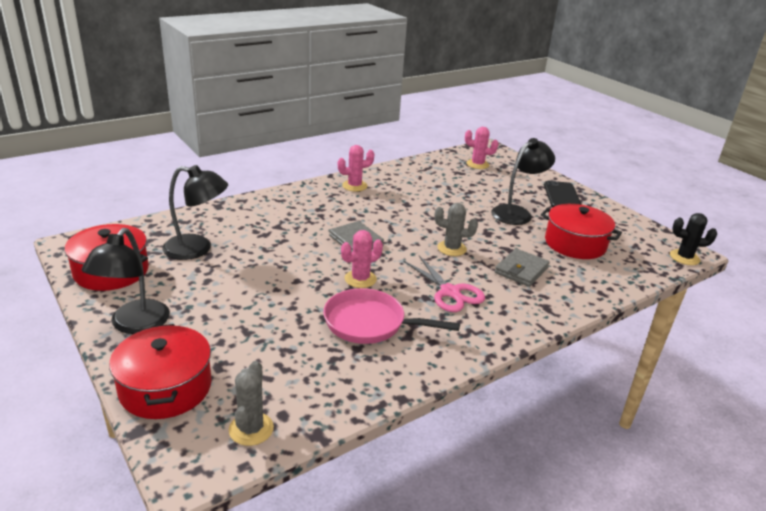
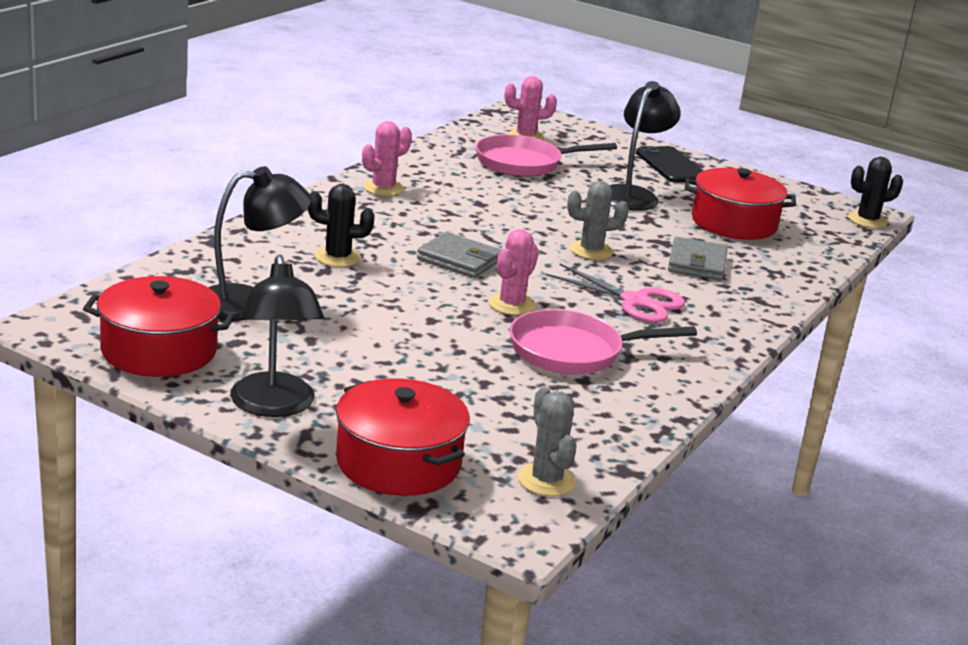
camera: 25 degrees left, 5 degrees down
(281, 227) = (338, 257): none -> black cactus
(460, 181) = (524, 163): none -> pink pan

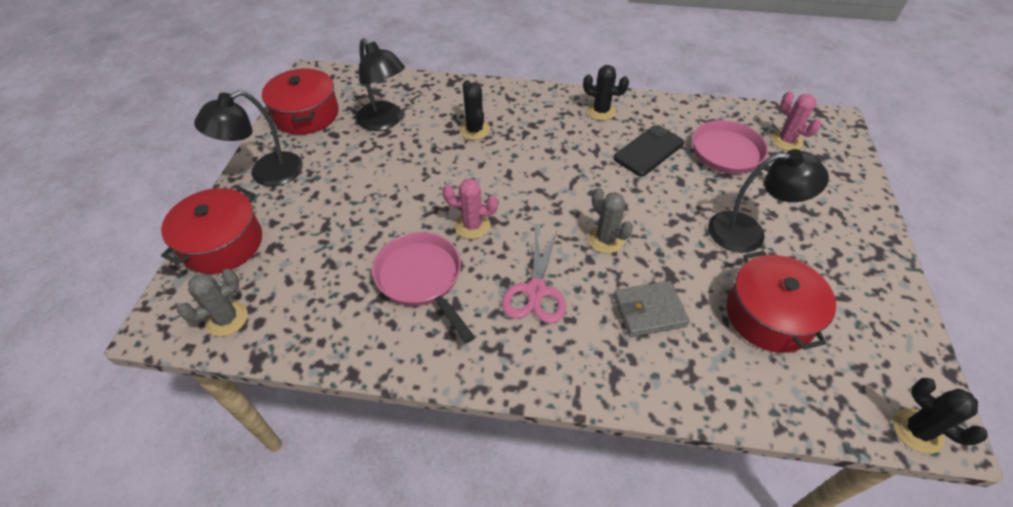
camera: 70 degrees right, 25 degrees up
(383, 188) = (601, 111): pink cactus -> black cactus
(459, 260) = (521, 179): grey wallet -> none
(671, 166) = (848, 238): black phone -> black phone (648, 151)

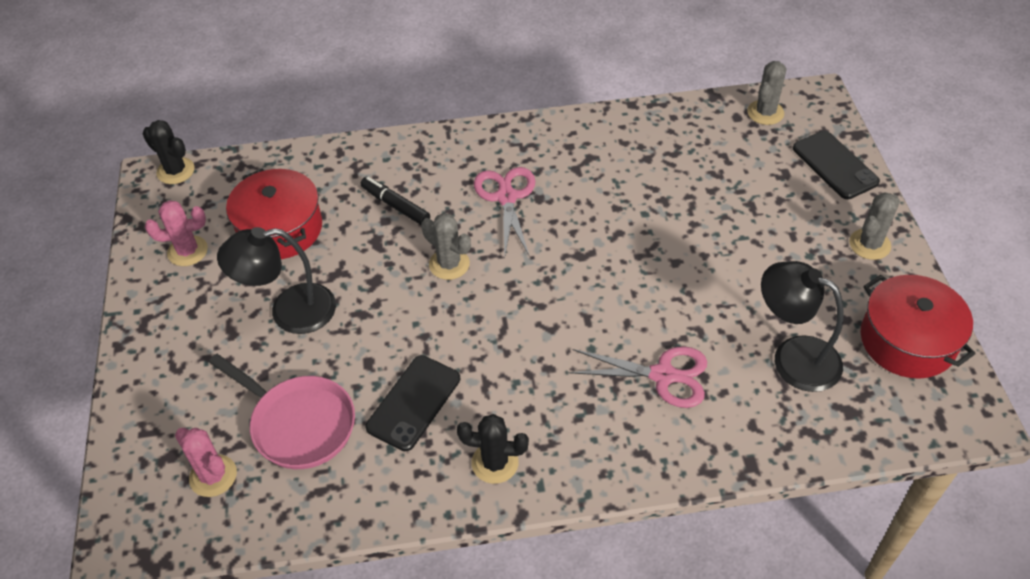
camera: 165 degrees right, 0 degrees up
(223, 243) = (835, 165): red pot -> black phone
(266, 174) = (869, 244): black lamp -> grey cactus
(422, 279) = (619, 181): pink pan -> none
(472, 225) = (598, 244): pink cactus -> pink cactus (187, 251)
(474, 130) = (663, 375): black cactus -> pink scissors
(649, 311) = (395, 205): grey wallet -> black marker

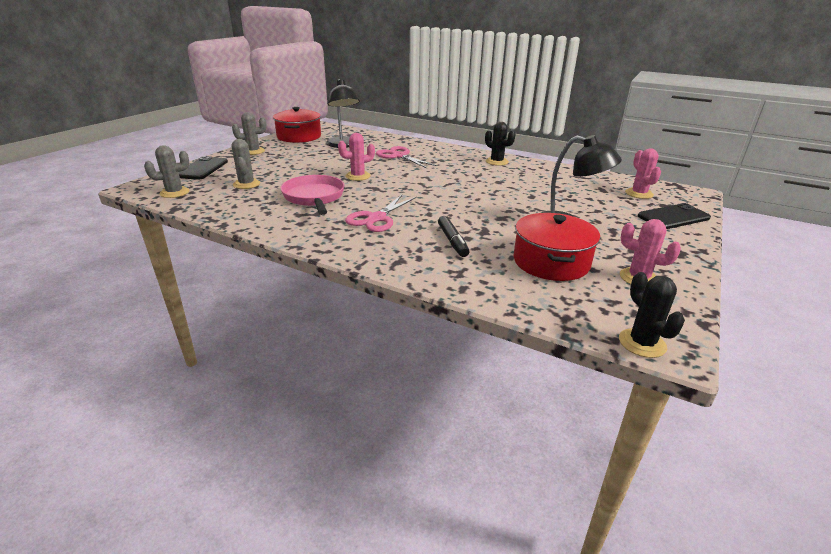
camera: 145 degrees left, 20 degrees down
(298, 424) = (584, 192): pink pan -> pink pan (314, 197)
(414, 403) = (518, 181): black phone -> black phone (673, 217)
(449, 264) = (449, 208): grey cactus -> grey cactus (246, 184)
(637, 270) = (358, 176): none -> pink cactus

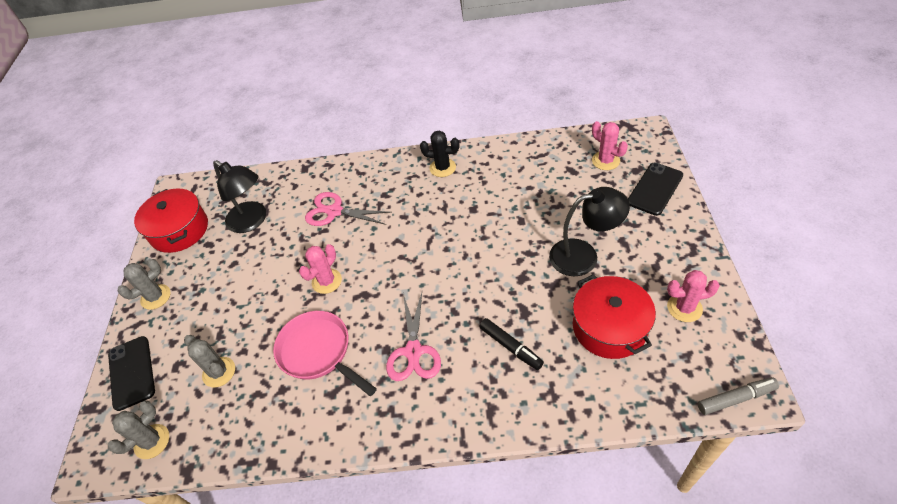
camera: 25 degrees left, 20 degrees up
(642, 343) = (736, 398): black cactus -> grey marker

